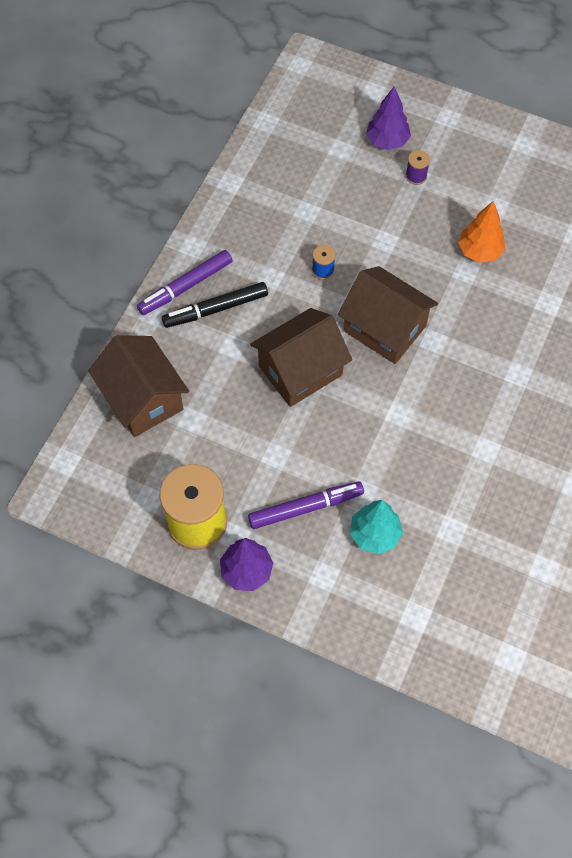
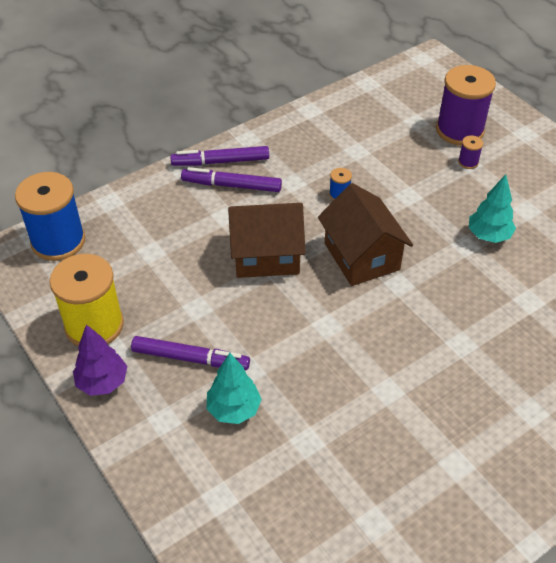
camera: 30 degrees right, 15 degrees down
(94, 454) = (58, 241): none -> blue spool
(143, 399) = (126, 220): brown house -> none
(215, 309) = (231, 185): black marker -> purple marker
(387, 141) = (459, 130): purple tree -> purple spool
(479, 251) = (488, 235): orange tree -> turquoise tree

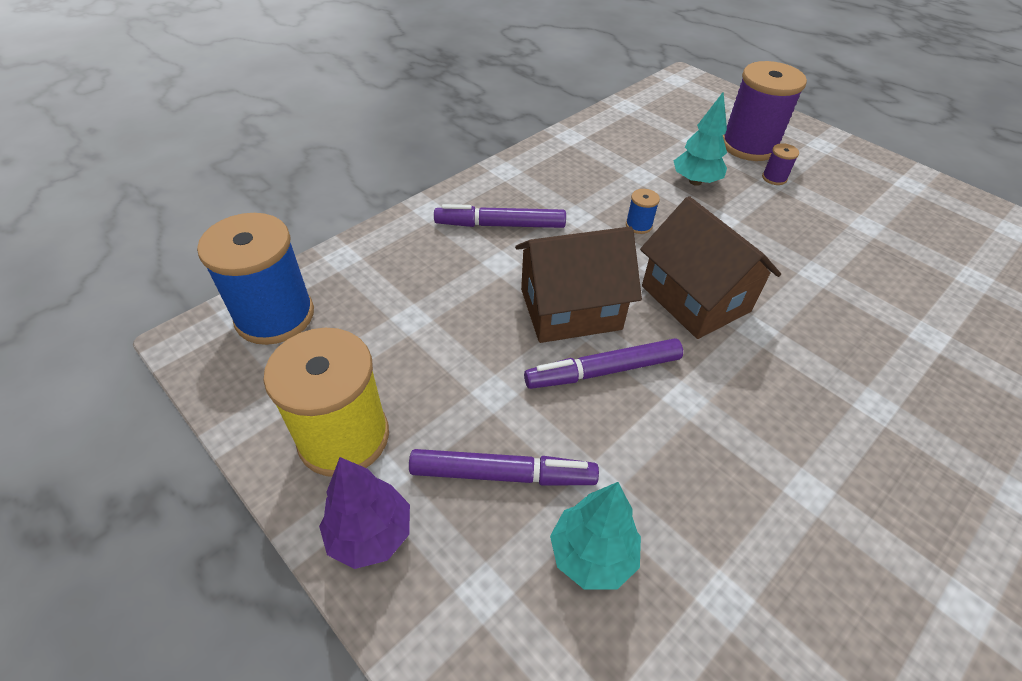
camera: 10 degrees left, 0 degrees up
(220, 162) = (479, 198): purple marker -> purple marker (603, 371)
(488, 235) = (839, 258): turquoise tree -> turquoise tree (695, 181)

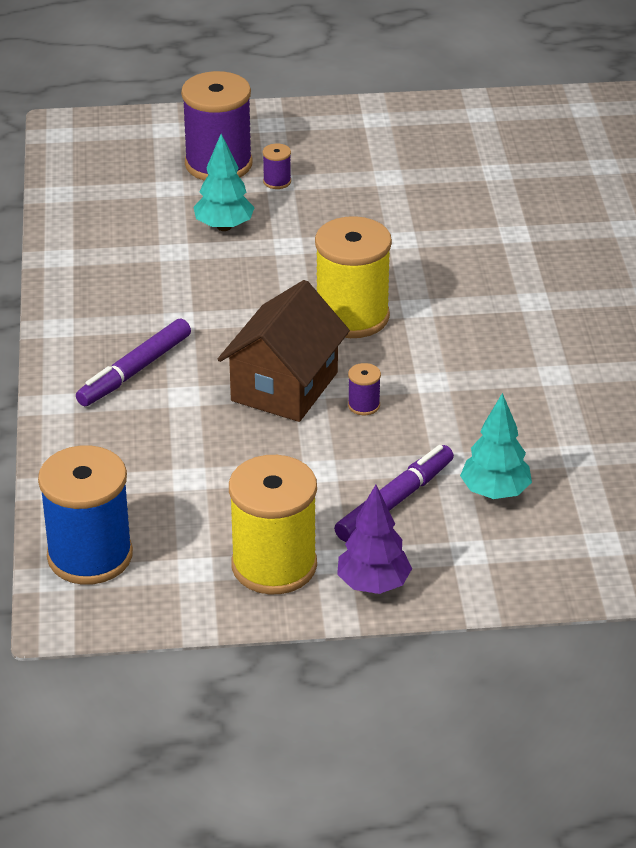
camera: 50 degrees left, 10 degrees down
(603, 371) = (364, 405): purple marker -> purple spool
(638, 225) = (237, 293): blue spool -> none
(695, 298) = (352, 316): brown house -> yellow spool

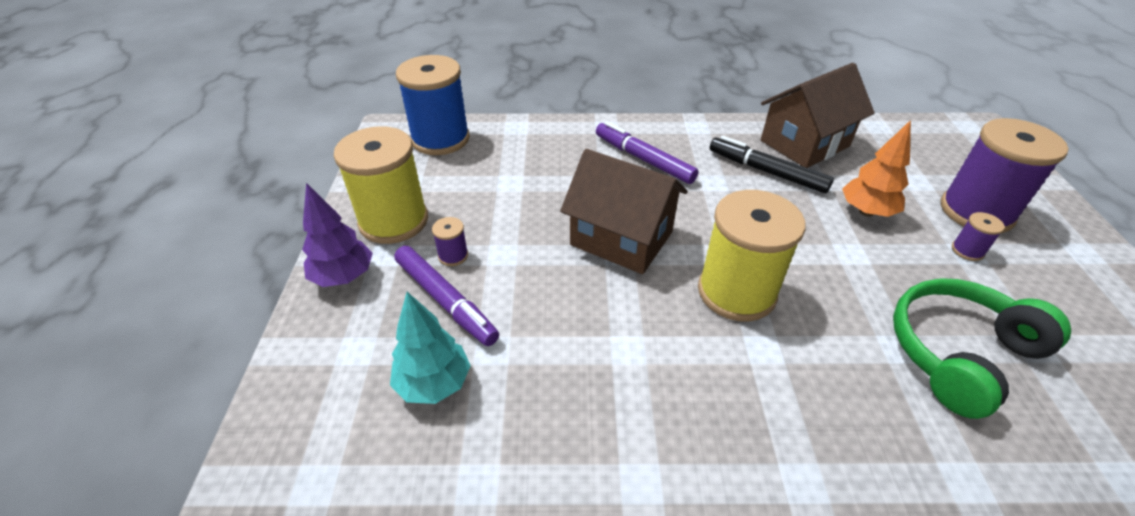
camera: 95 degrees right, 5 degrees up
(98, 249) = (804, 143): none -> brown house
(156, 281) = (766, 171): none -> black marker
(224, 226) = (866, 212): turquoise tree -> orange tree
(364, 405) = (590, 290): purple spool -> purple spool (453, 255)
(402, 212) = (959, 353): none -> green headphones

